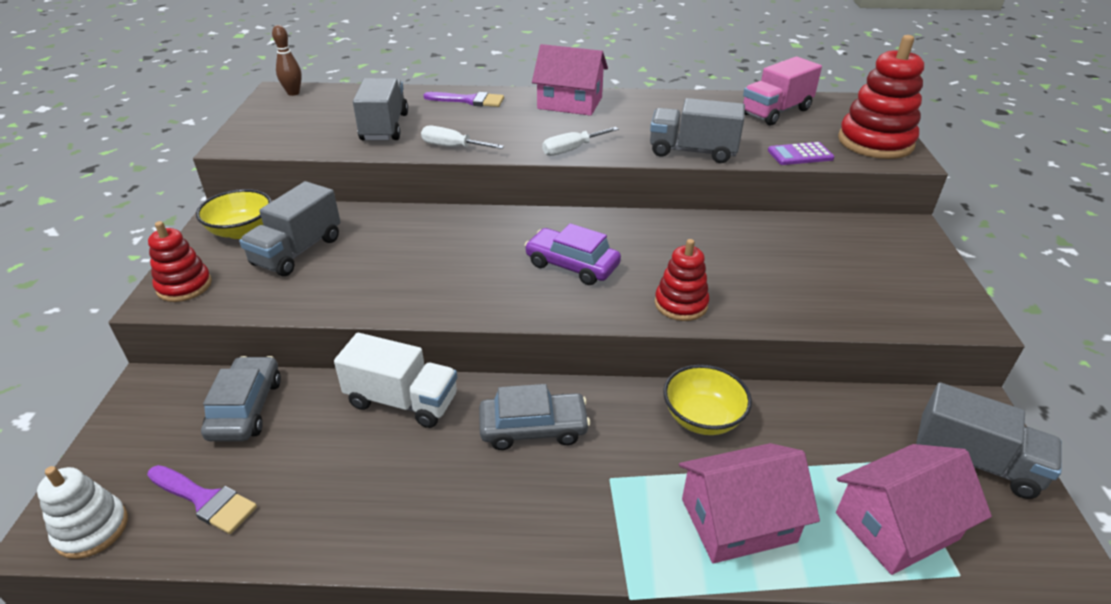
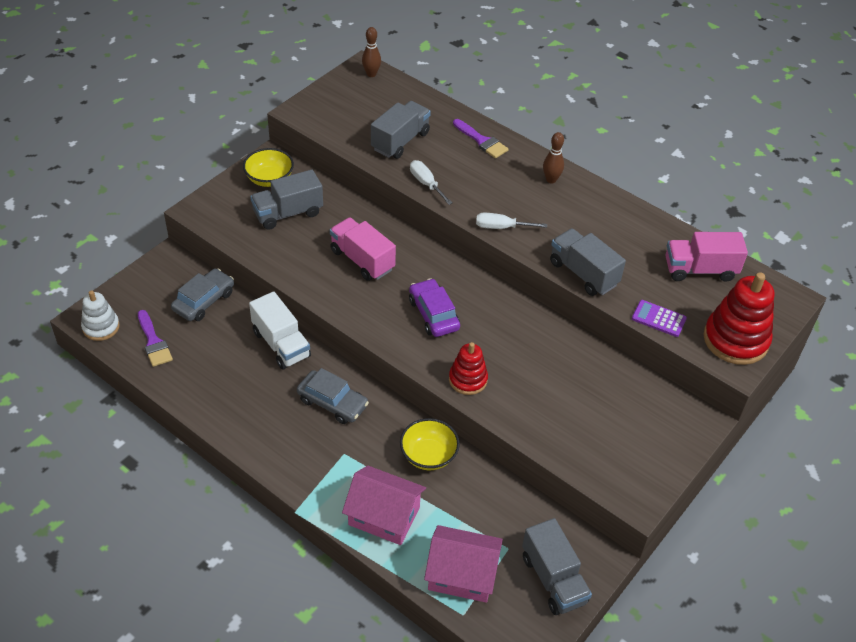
camera: 35 degrees right, 10 degrees up
(184, 286) = (213, 207): red stacking toy -> none
(436, 254) = (362, 260): none -> pink truck
(570, 103) = (551, 180): pink house -> brown bowling pin

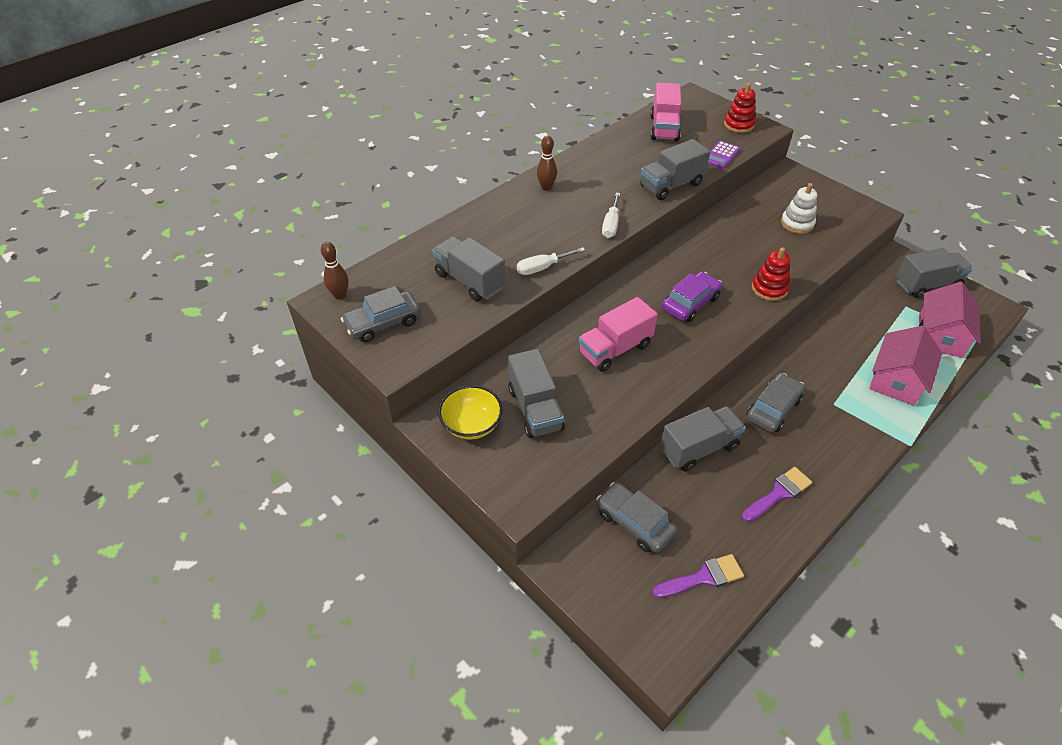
camera: 80 degrees left, 0 degrees up
(101, 327) = (680, 643): white stacking toy -> white stacking toy (797, 224)
(281, 344) = (699, 448): white truck -> grey truck
(342, 100) = (383, 323): none -> grey car
(428, 455) = (824, 344): yellow bowl -> none
(433, 314) = (690, 303): purple car -> purple car turned 150 degrees clockwise
(481, 141) = (481, 223): purple brush -> purple brush (778, 493)
(735, 340) = (739, 125): red stacking toy -> red stacking toy, size x0.60

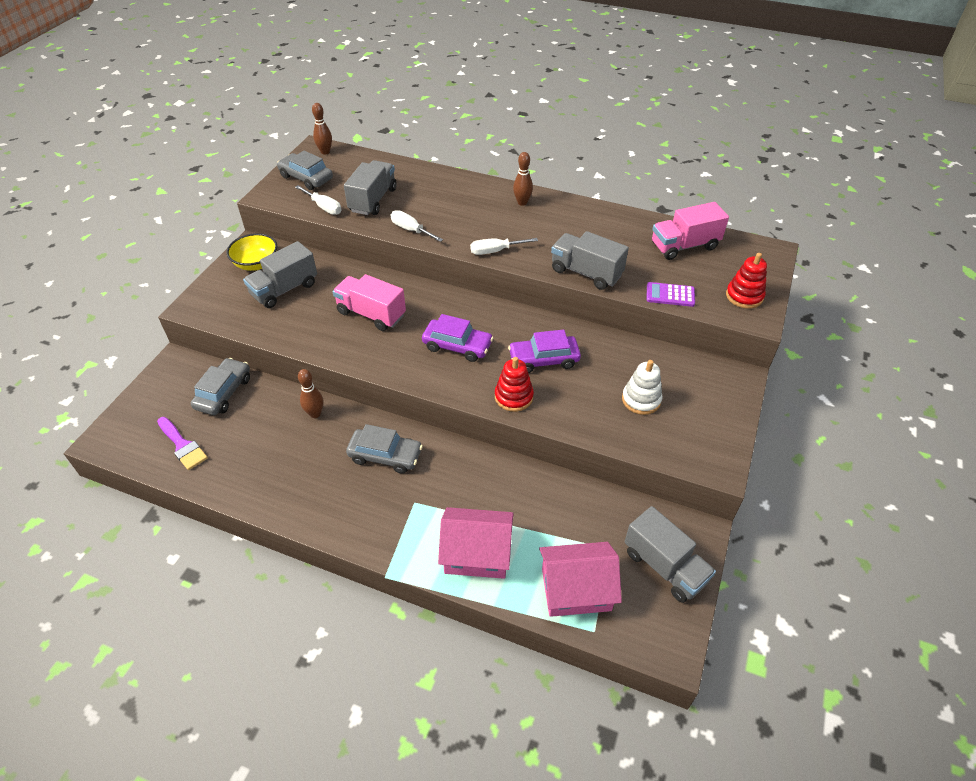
camera: 65 degrees right, 0 degrees up
(455, 321) = (324, 207): none -> white screwdriver
(699, 448) = (315, 413): grey truck -> brown bowling pin
(731, 258) = (544, 360): none -> purple car
(778, 493) = (283, 478): purple brush -> none

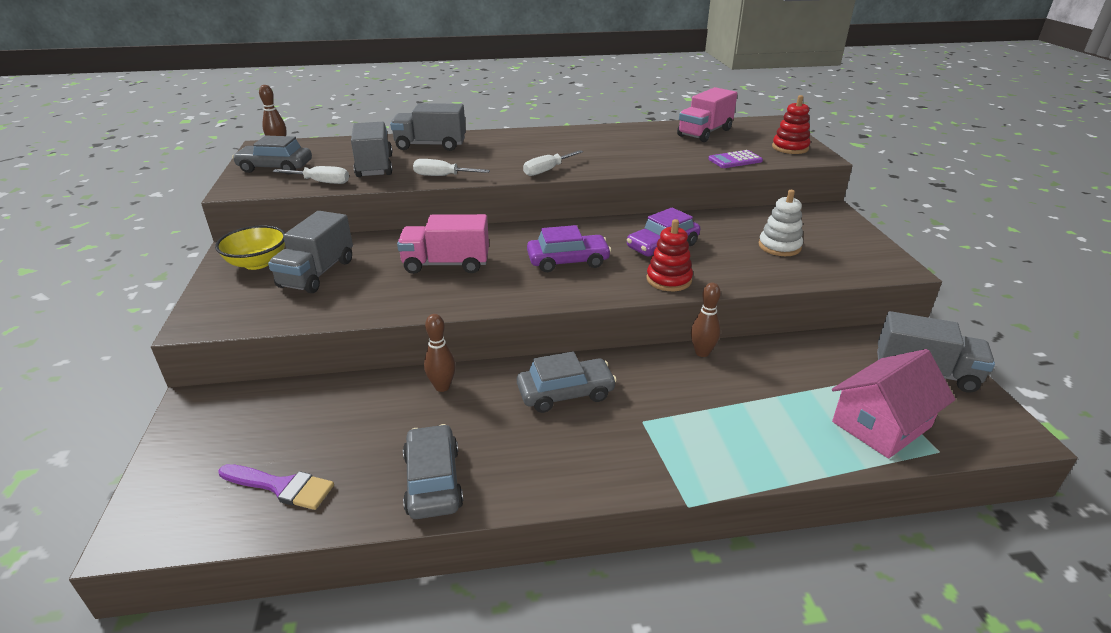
camera: 30 degrees left, 15 degrees down
(223, 392) = (297, 410): grey car -> grey car (433, 481)
(477, 553) = (757, 437): pink house -> none
(522, 202) = (532, 138): brown bowling pin -> brown bowling pin (702, 352)
(586, 273) = (648, 164): grey truck -> grey truck (430, 145)

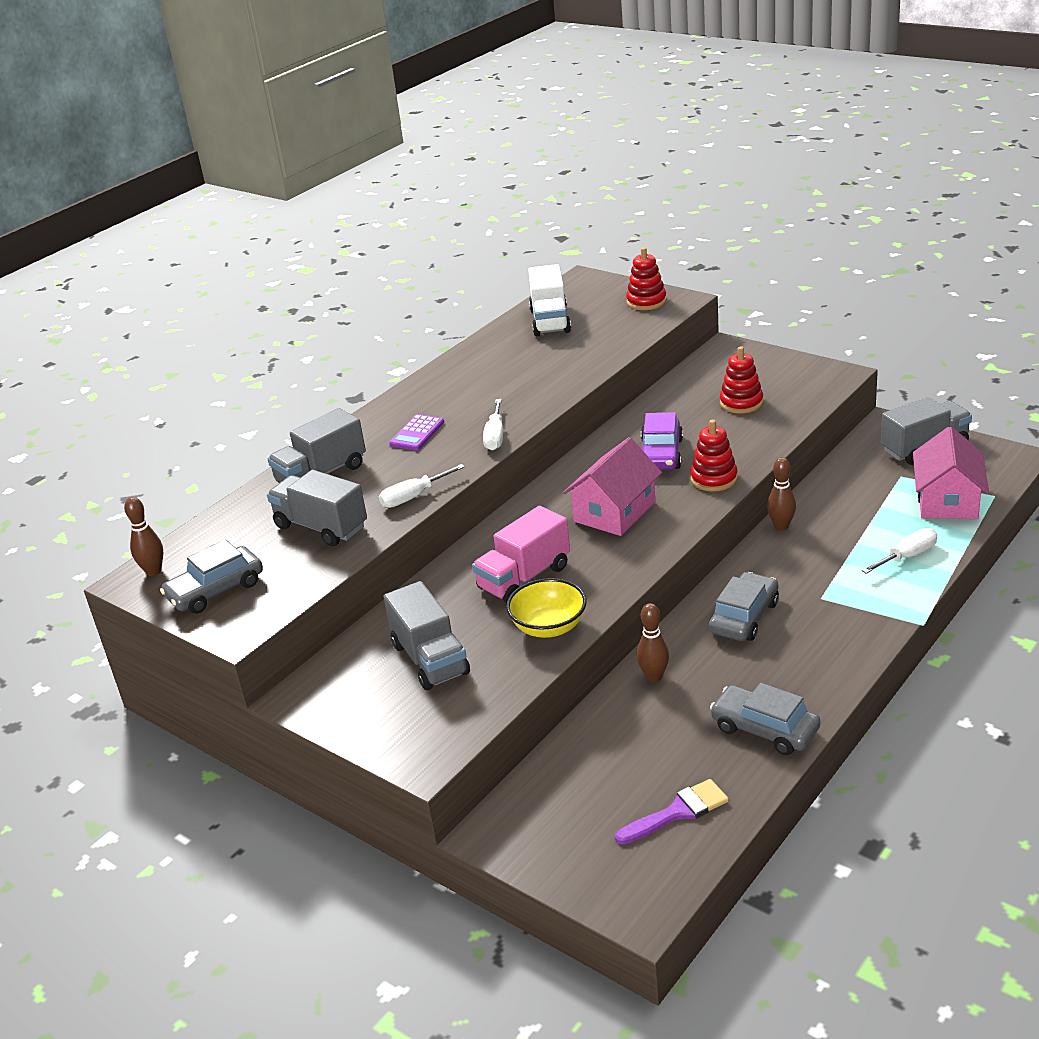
camera: 40 degrees left, 0 degrees up
(257, 263) = (350, 690): yellow bowl -> yellow bowl (549, 627)
(321, 182) = (309, 572): white screwdriver -> white screwdriver (907, 556)
(568, 261) = (614, 512): purple car -> pink house
(704, 133) = (550, 321): pink truck -> white truck
(735, 160) = (627, 338): purple calculator -> purple calculator (417, 433)
(779, 246) = (741, 403): white stacking toy -> red stacking toy

